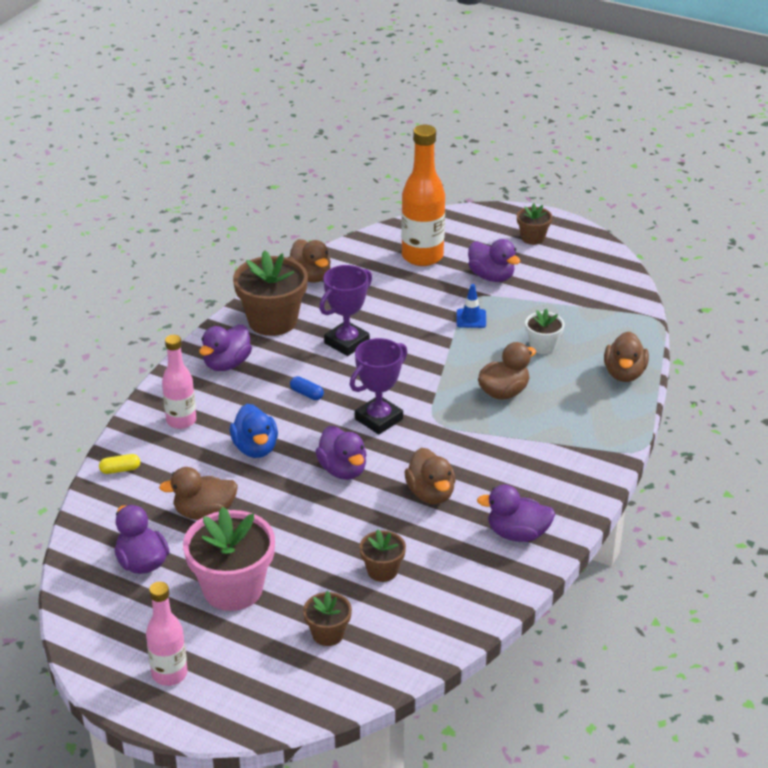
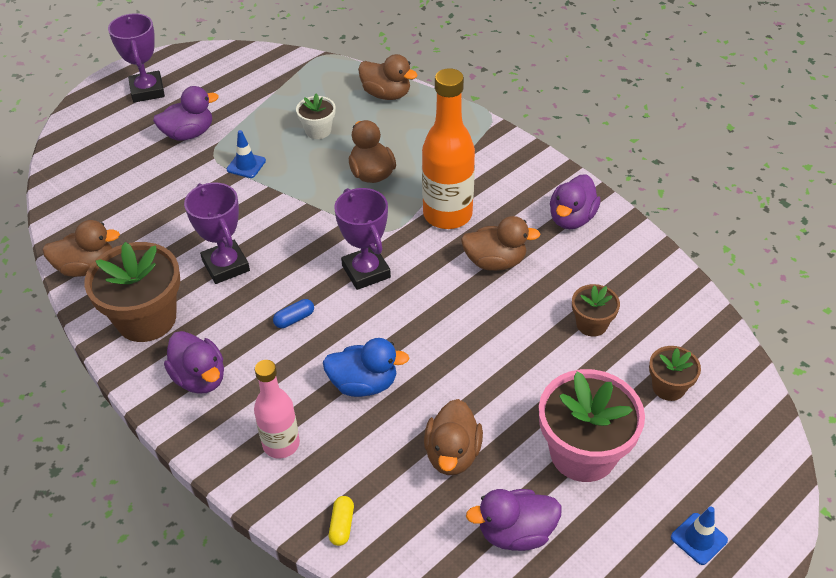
camera: 70 degrees left, 10 degrees up
(169, 674) = (698, 539): pink bottle -> blue traffic cone
(343, 470) = (432, 318): purple duck -> none
(422, 256) = (118, 172): orange bottle -> orange bottle (447, 215)
(532, 238) = (147, 90): brown flower pot -> purple trophy

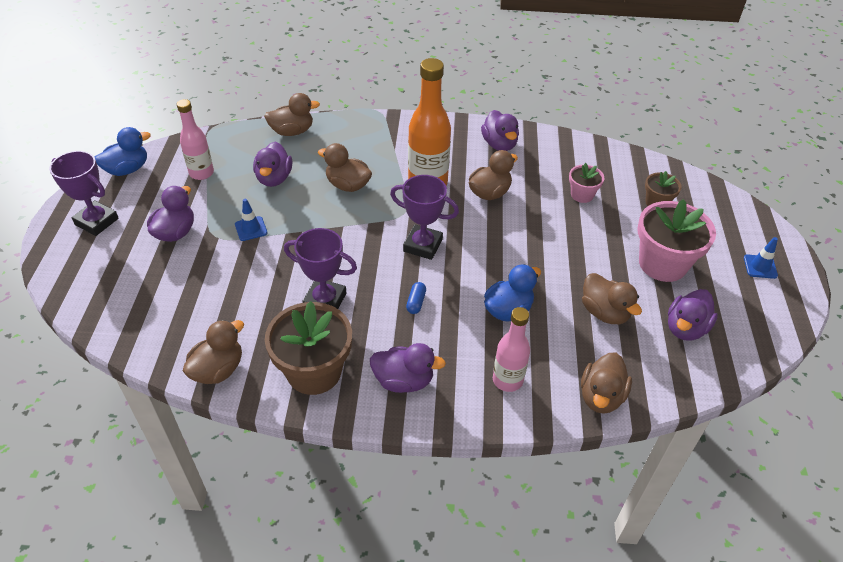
camera: 45 degrees left, 0 degrees up
(218, 58) = (127, 169): none -> blue duck
(267, 92) = (201, 173): none -> pink bottle
(318, 130) = (274, 178): white flower pot -> purple duck
(342, 525) = (601, 396): yellow capsule -> brown duck
(591, 324) = (582, 195): brown flower pot -> pink flower pot

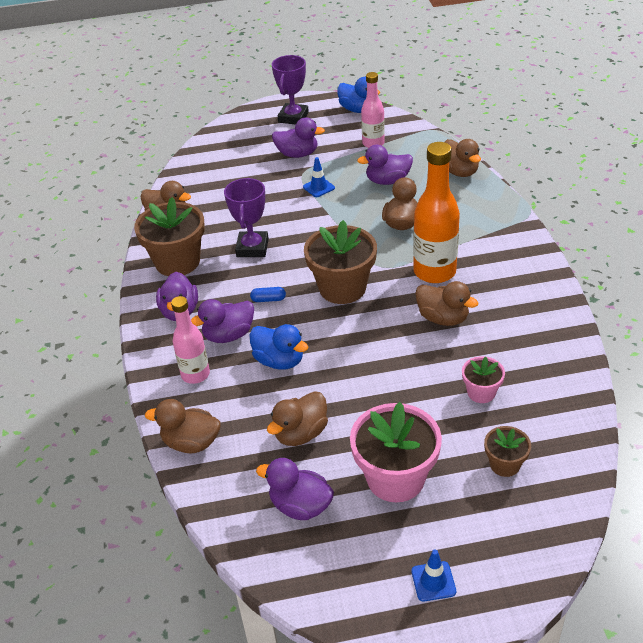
camera: 80 degrees right, 5 degrees down
(422, 245) = (342, 288): purple trophy -> brown flower pot
(499, 144) = (531, 311): purple duck -> purple duck (228, 335)

